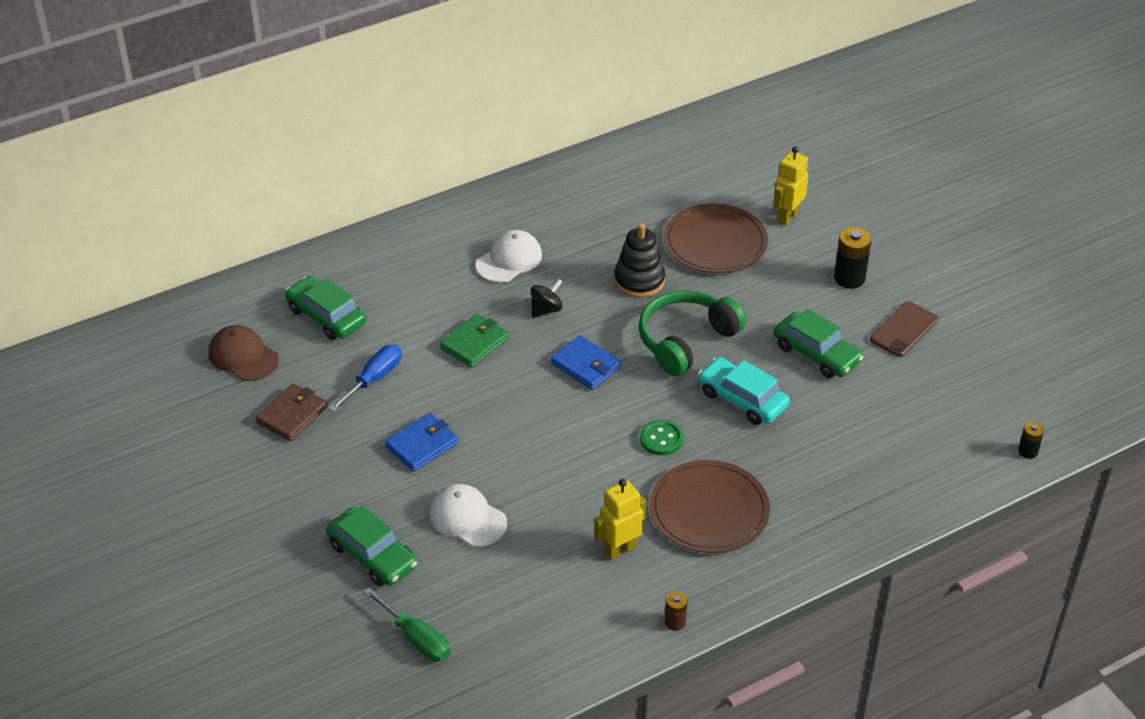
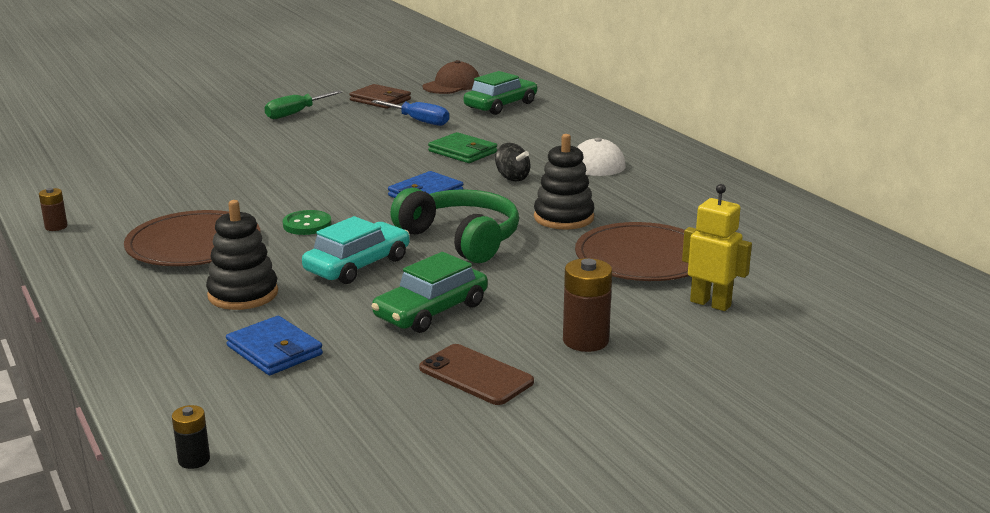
camera: 90 degrees right, 20 degrees down
(372, 555) = (211, 126): green car -> none
(416, 638) = (114, 139): green screwdriver -> green screwdriver (296, 113)
(422, 445) = (332, 137): blue wallet -> blue wallet (274, 350)
(467, 518) = (236, 152): white cap -> none
(620, 549) = (164, 206): yellow robot -> none
(802, 462) = (243, 294): none -> black stacking toy
(849, 278) = (585, 341): black battery -> brown battery

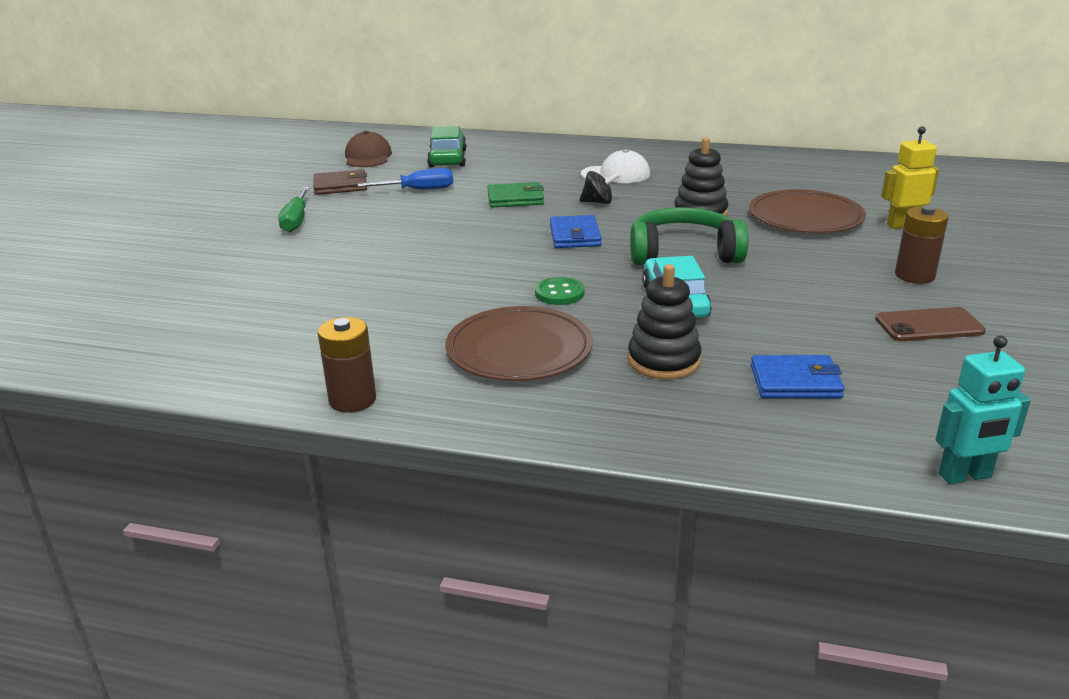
camera: 45 degrees left, 5 degrees up
(56, 227) = (352, 400): brown battery -> brown battery, size x1.75
(194, 460) = (965, 476): black battery -> turquoise robot
(431, 311) = (799, 304): green car -> none

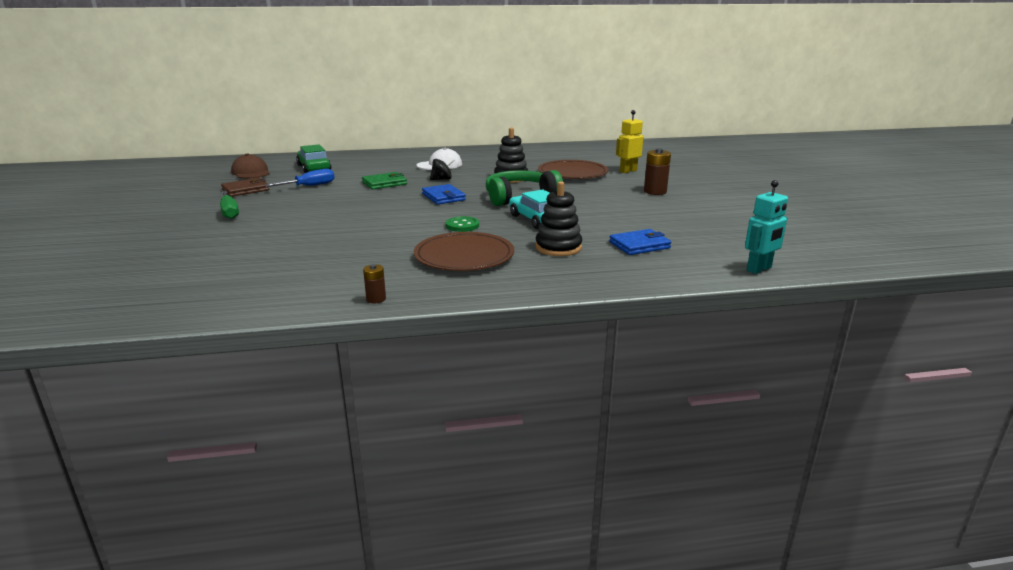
camera: 25 degrees left, 5 degrees down
(352, 400) = (376, 299): brown battery -> brown battery, size x0.57
(929, 325) = (682, 211): brown phone -> none

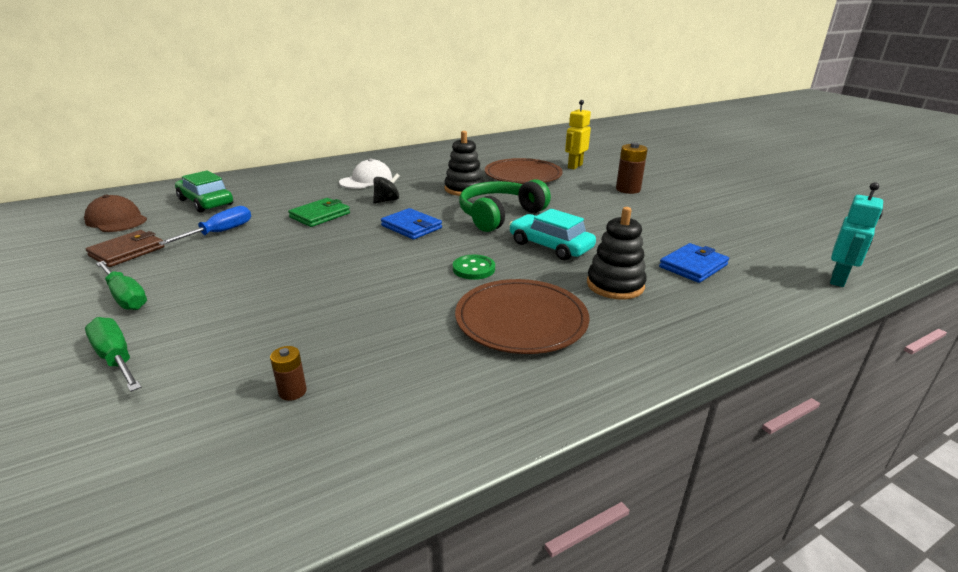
camera: 20 degrees left, 5 degrees up
(206, 239) = (116, 358): none -> green screwdriver
(376, 299) = (476, 431): brown battery -> brown battery (292, 391)

